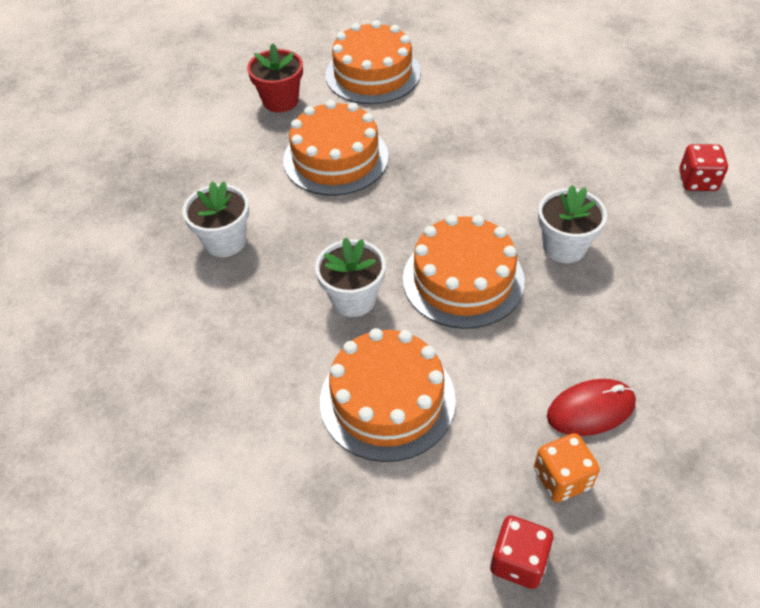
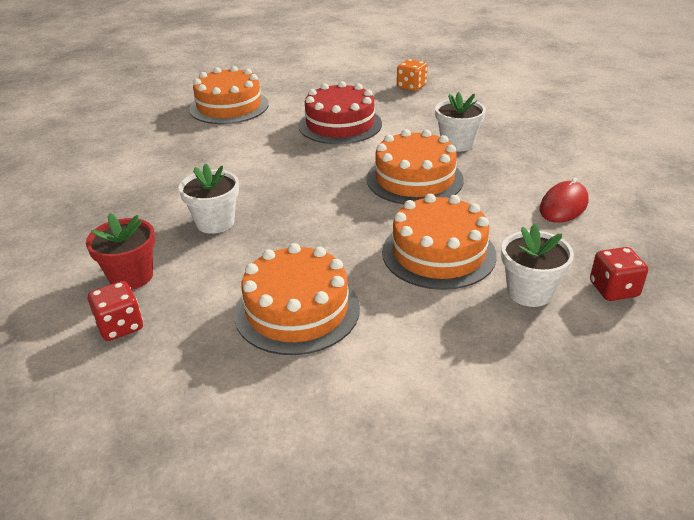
camera: 35 degrees left, 15 degrees down
(280, 101) = (171, 139): red flower pot -> red flower pot (131, 276)
(335, 158) = (252, 153): orange cake -> orange cake (297, 310)
(353, 299) = (352, 215): white flower pot -> white flower pot (529, 292)
(461, 154) = (340, 125): none -> red cake
(562, 478) = (587, 242): orange dice -> orange dice (411, 87)
(697, 181) = (495, 93): red dice -> red dice (120, 326)

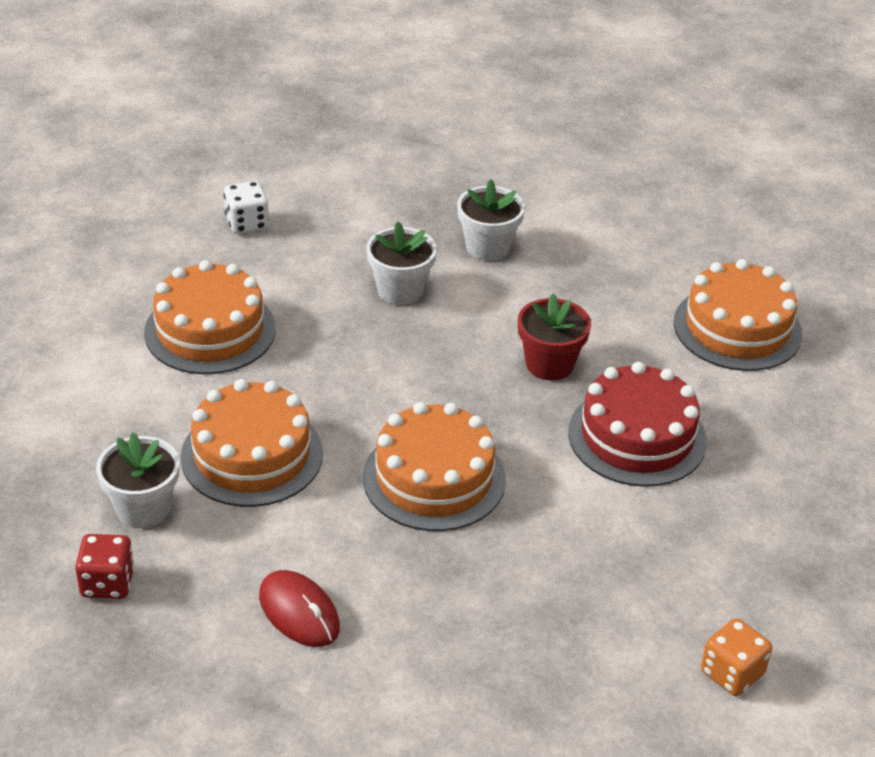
camera: 100 degrees right, 5 degrees up
(120, 326) = (247, 223): red dice -> white dice
(131, 276) = (322, 230): red flower pot -> red flower pot (549, 364)
(411, 87) = (778, 560): orange dice -> orange dice (732, 673)
(457, 143) = (528, 555): white flower pot -> white flower pot (488, 247)

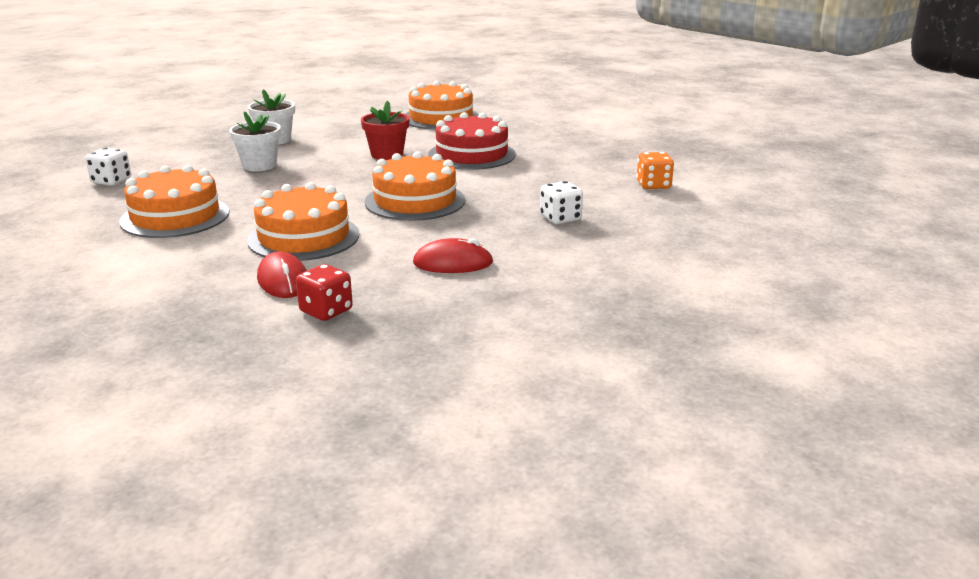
camera: 50 degrees left, 15 degrees down
(143, 508) = (283, 280): white flower pot -> red mouse
(516, 636) = (560, 218): none -> white dice

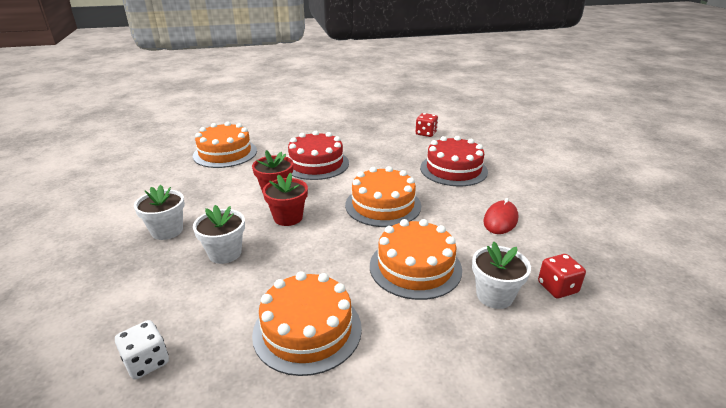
camera: 60 degrees left, 5 degrees up
(283, 280) = (494, 295): red mouse -> white flower pot
(342, 170) = (288, 217): none -> red flower pot
(560, 218) = (453, 169): white dice -> red cake
(653, 185) = (426, 133): orange dice -> red dice

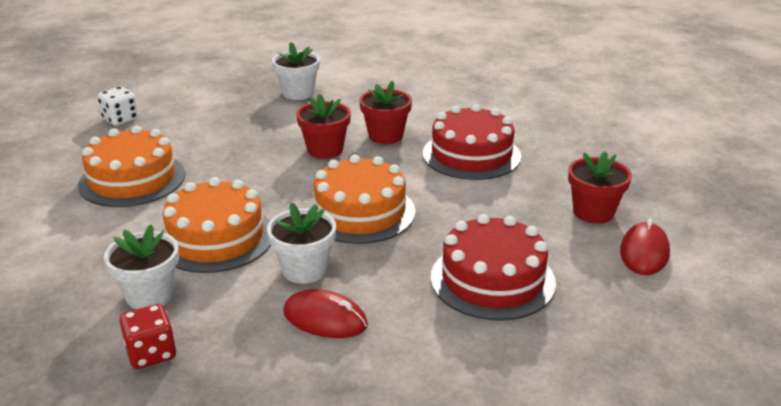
camera: 85 degrees right, 0 degrees up
(225, 153) = (481, 92): orange cake -> none
(225, 253) = (257, 126): white flower pot -> white flower pot (304, 270)
(389, 139) = (593, 212): none -> red flower pot
(426, 133) = (644, 252): red dice -> red mouse

